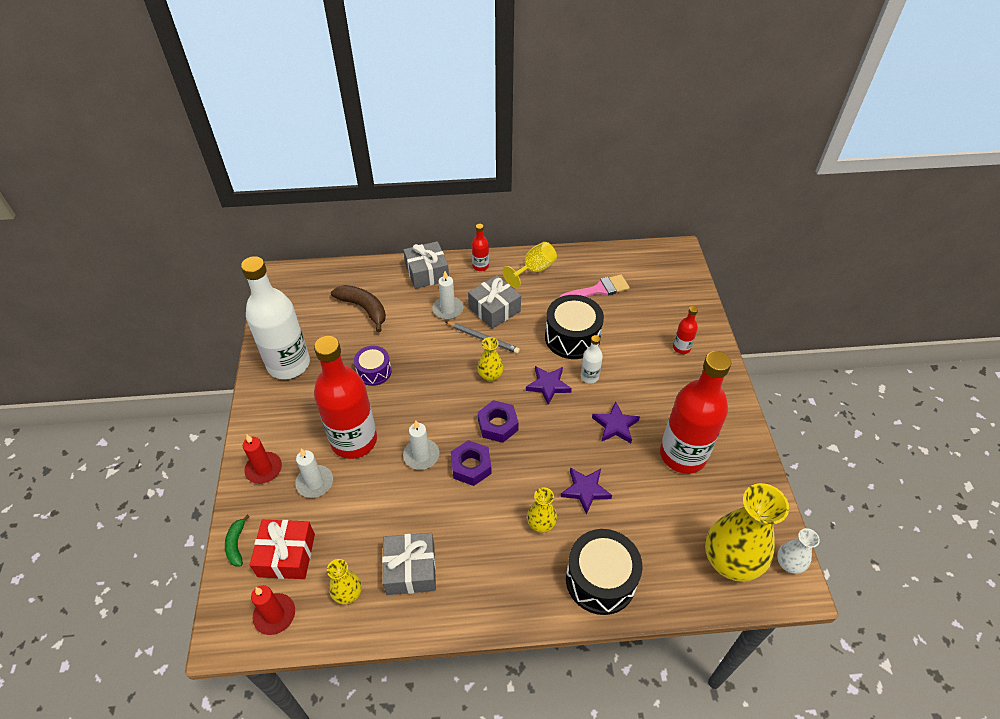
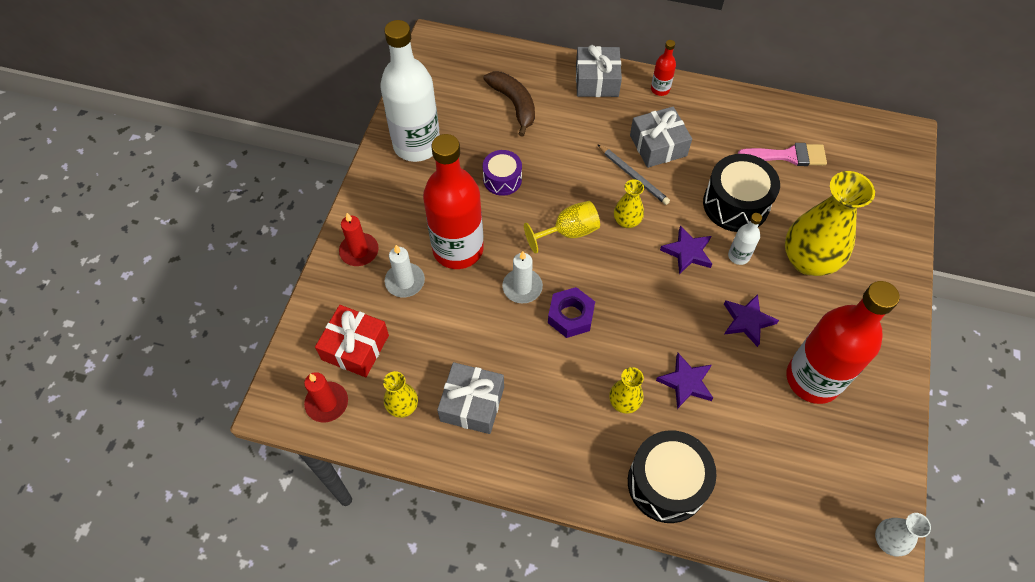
camera: 20 degrees right, 10 degrees up
(236, 544) = (311, 320): green banana -> none
(448, 309) = (605, 131): white candle -> none
(498, 425) = (615, 280): purple nut -> none
(534, 270) = (720, 111): yellow goblet -> yellow goblet (568, 232)
(681, 348) = (861, 254): red bottle -> none
(730, 561) = (820, 514): yellow vase -> yellow vase (808, 260)

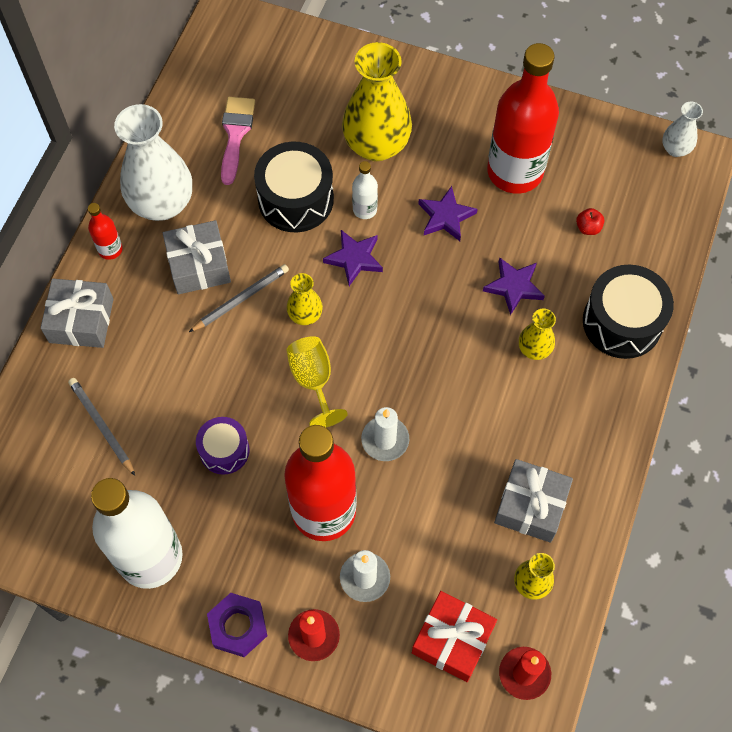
camera: 85 degrees left, 5 degrees up
(514, 104) = (102, 426): brown banana -> grey pencil
(570, 316) = (427, 391): purple nut -> purple nut (238, 626)
(708, 115) = (162, 203): none -> white vase
(766, 449) = (588, 228): none -> red apple

